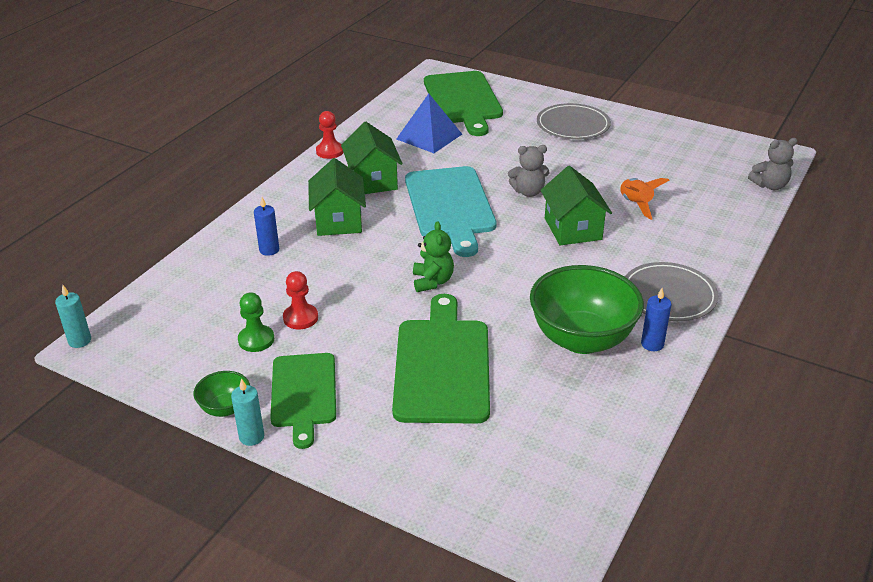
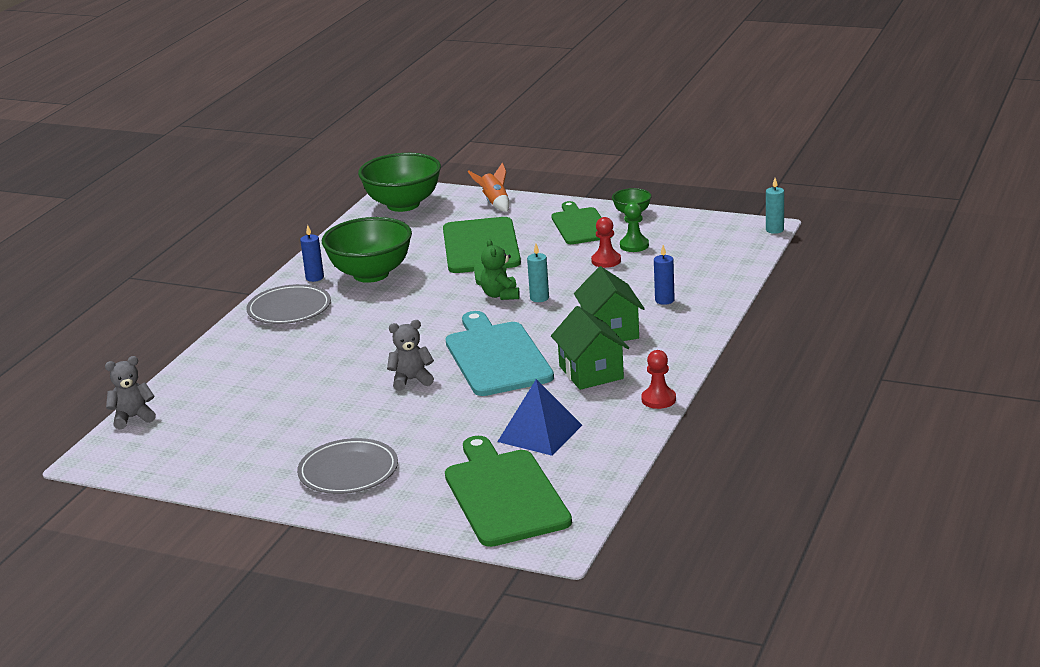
camera: 175 degrees right, 10 degrees down
(251, 437) = (604, 205): turquoise candle -> turquoise candle (539, 298)
(549, 498) = (403, 205): none -> green bowl
(573, 229) = (367, 350): green house -> none
(635, 204) = (294, 380): orange rocket -> orange rocket (495, 203)

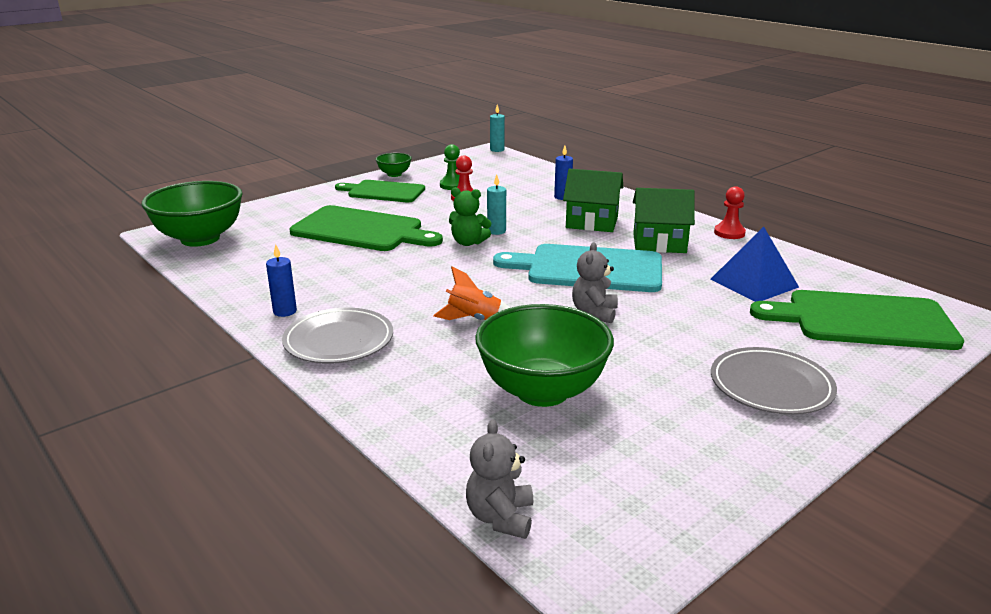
camera: 65 degrees left, 0 degrees up
(371, 274) = (329, 283): green bowl -> green bowl (542, 391)
(495, 203) = (279, 207): orange rocket -> orange rocket (474, 320)

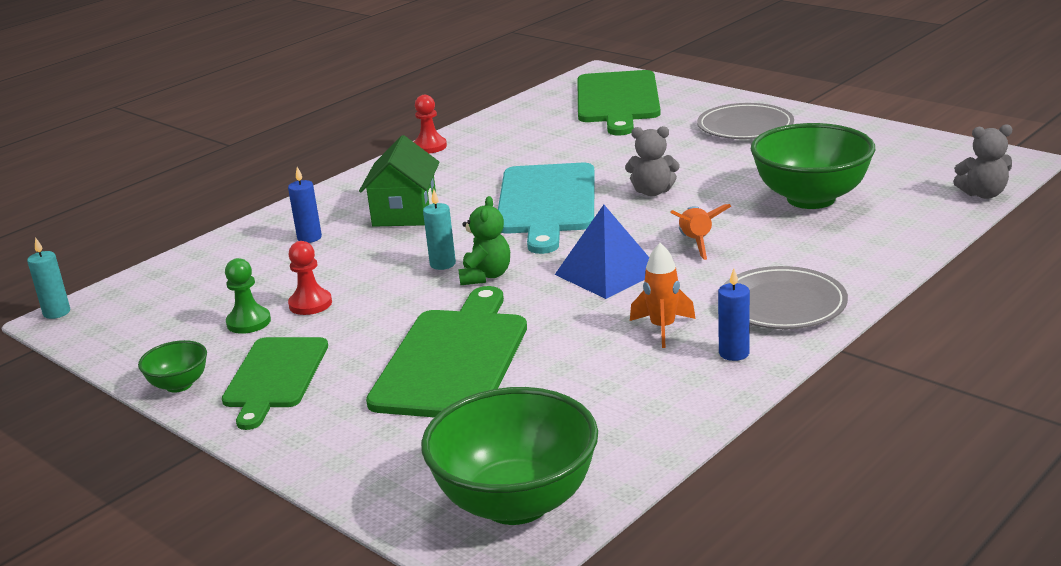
camera: 95 degrees left, 0 degrees up
(343, 291) = (662, 328): none -> orange rocket
(659, 243) = (465, 175): green house -> none
(754, 283) = (557, 134): blue pyramid -> blue pyramid (607, 273)

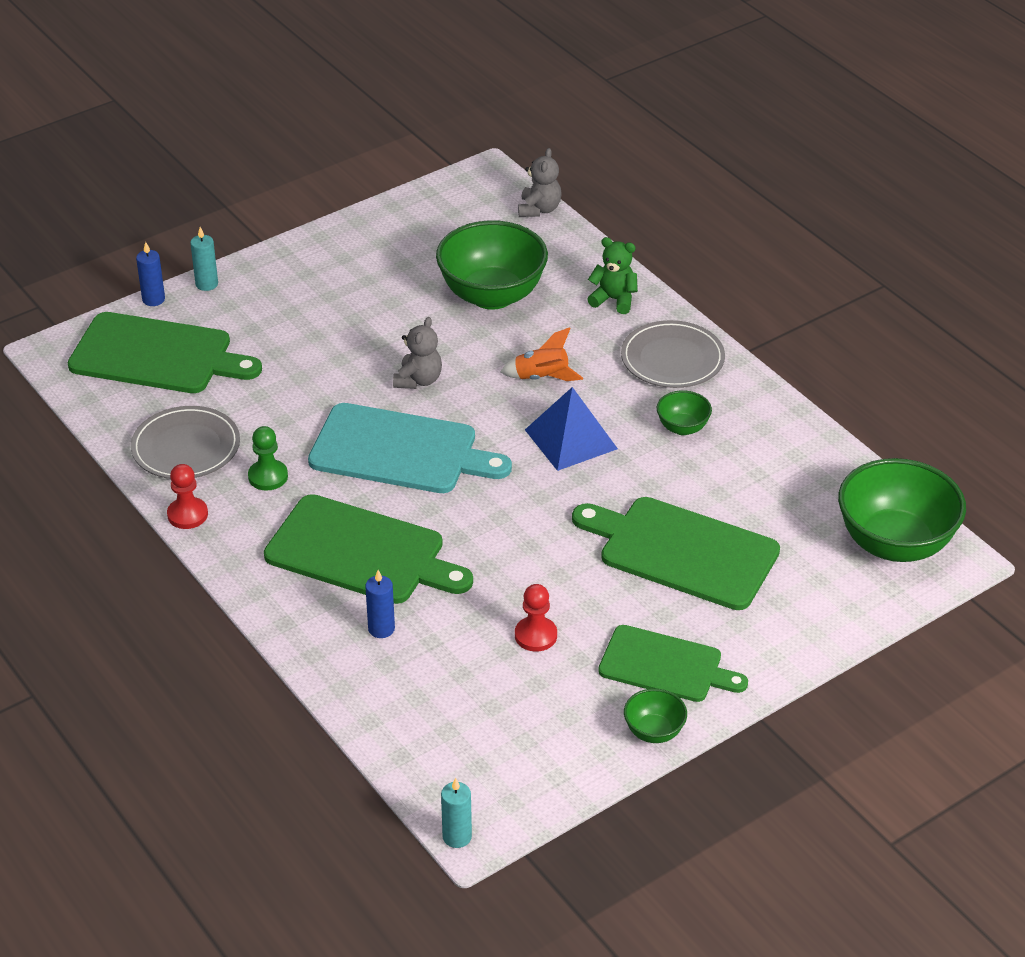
camera: 80 degrees left, 15 degrees up
(248, 322) = (552, 681): green pawn -> green pawn (268, 476)
(405, 213) = (361, 552): green house -> green cutting board
(442, 264) = (498, 538): turquoise candle -> turquoise candle (206, 284)
(485, 276) = (538, 513): green teddy bear -> green teddy bear (614, 300)
(662, 328) = (682, 428): orange rocket -> green bowl
(734, 353) = (736, 400): blue candle -> blue candle (153, 299)
(745, 126) = (301, 290): grey plate -> grey plate (186, 447)

